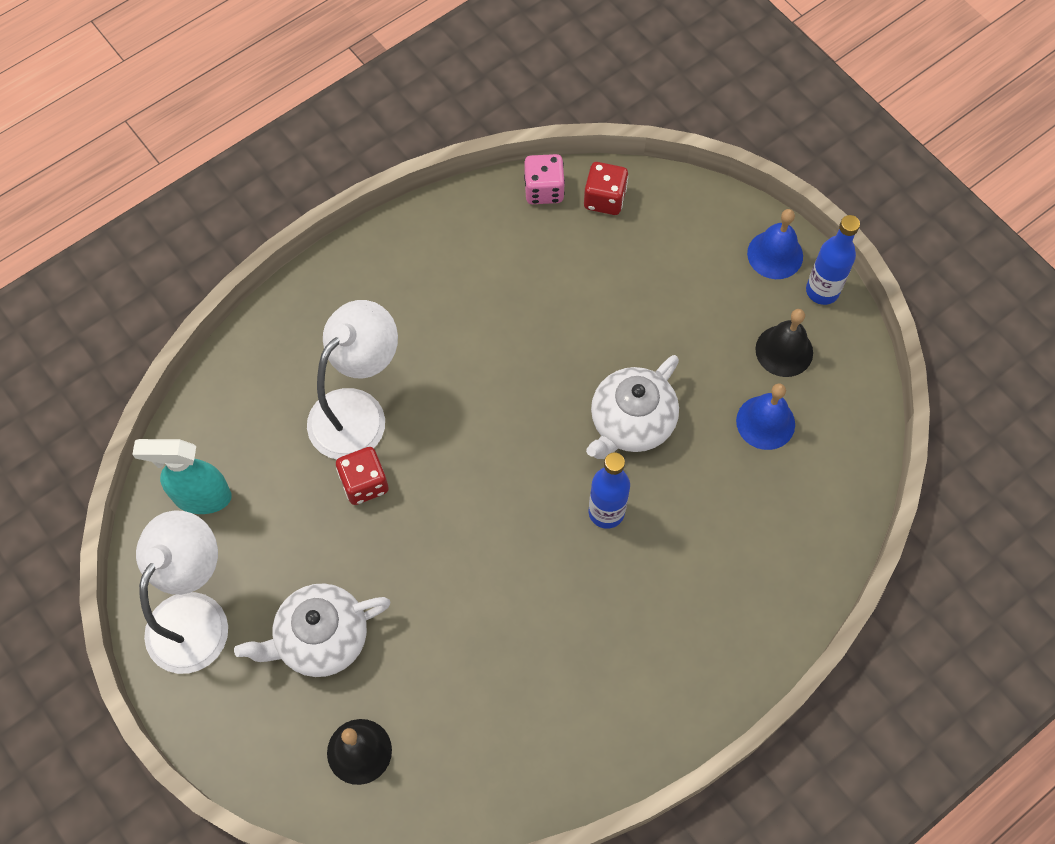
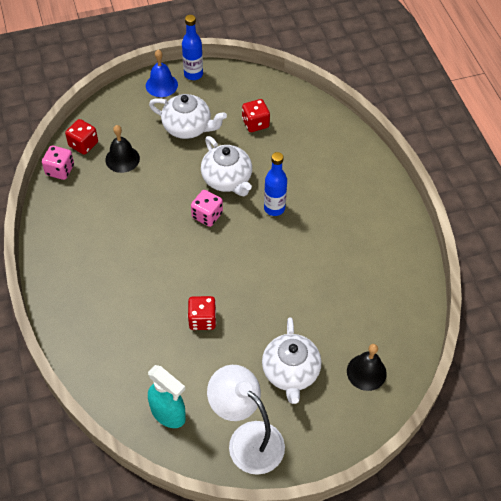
camera: 70 degrees left, 10 degrees down
(201, 497) = (168, 414): turquoise spray bottle -> turquoise spray bottle turned 75 degrees counterclockwise
(358, 411) = (153, 309): white lamp -> none
(550, 419) = (207, 215): none -> pink dice
(707, 327) = (188, 127): none -> white teapot
(765, 422) = (255, 123): blue bell -> red dice
(784, 350) = (219, 101): black bell -> black bell (122, 159)

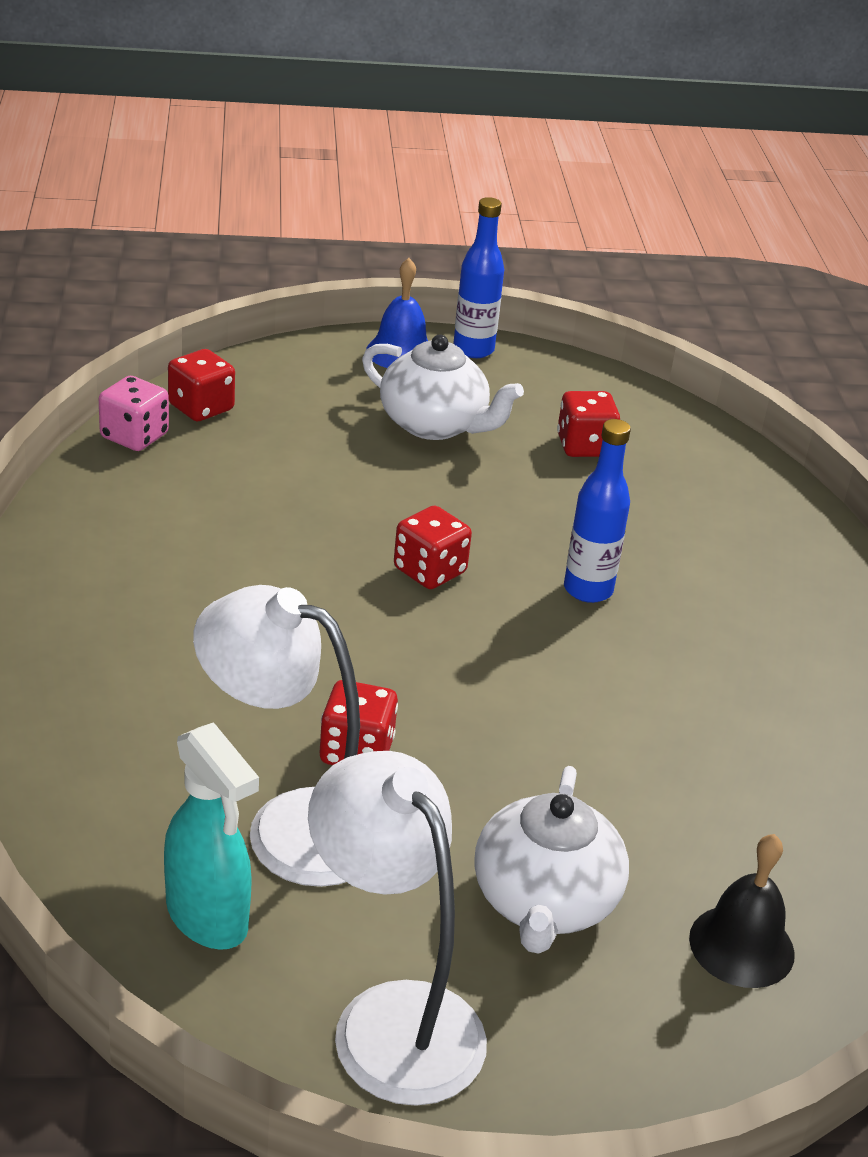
camera: 10 degrees right, 20 degrees down
(122, 159) = (275, 445): black bell -> none
(186, 363) = (289, 826): none -> white lamp
(207, 215) = (429, 571): pink dice -> red dice
(227, 179) = (495, 522): white teapot -> none

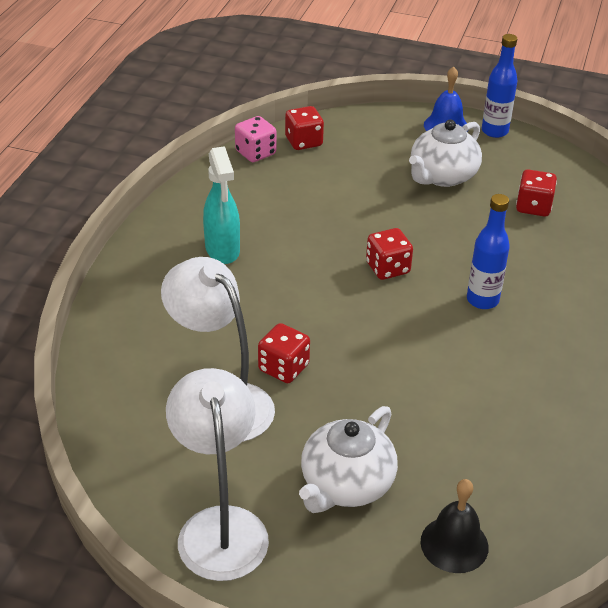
camera: 25 degrees right, 5 degrees up
(208, 918) = (150, 442): turquoise spray bottle -> turquoise spray bottle (222, 250)
(435, 425) = (442, 176): white teapot -> white teapot turned 75 degrees clockwise

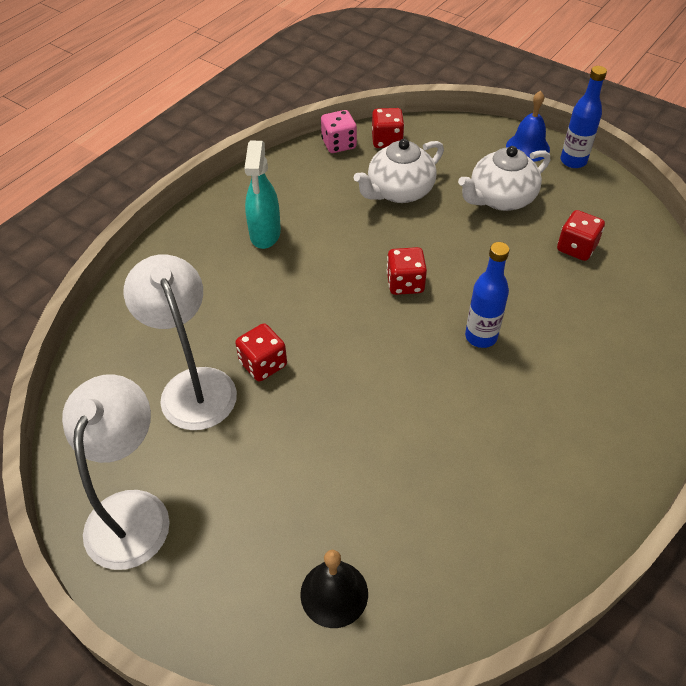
camera: 20 degrees right, 10 degrees up
(346, 485) = (262, 500): white teapot -> white teapot (399, 191)

